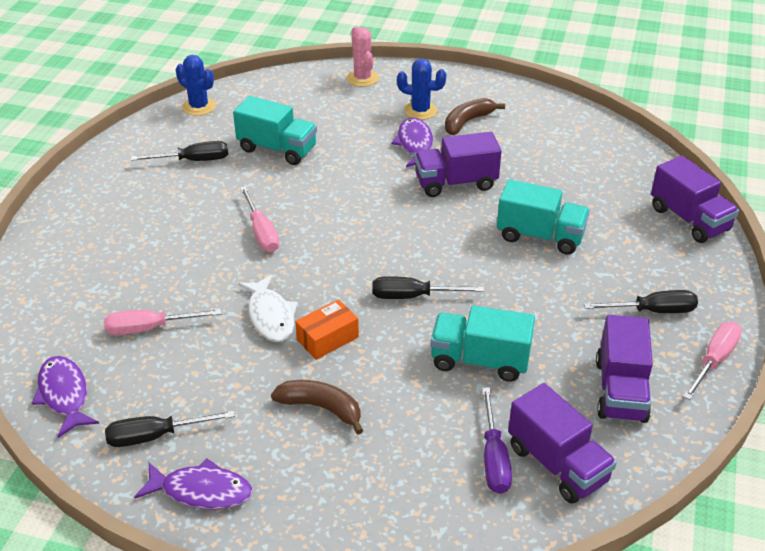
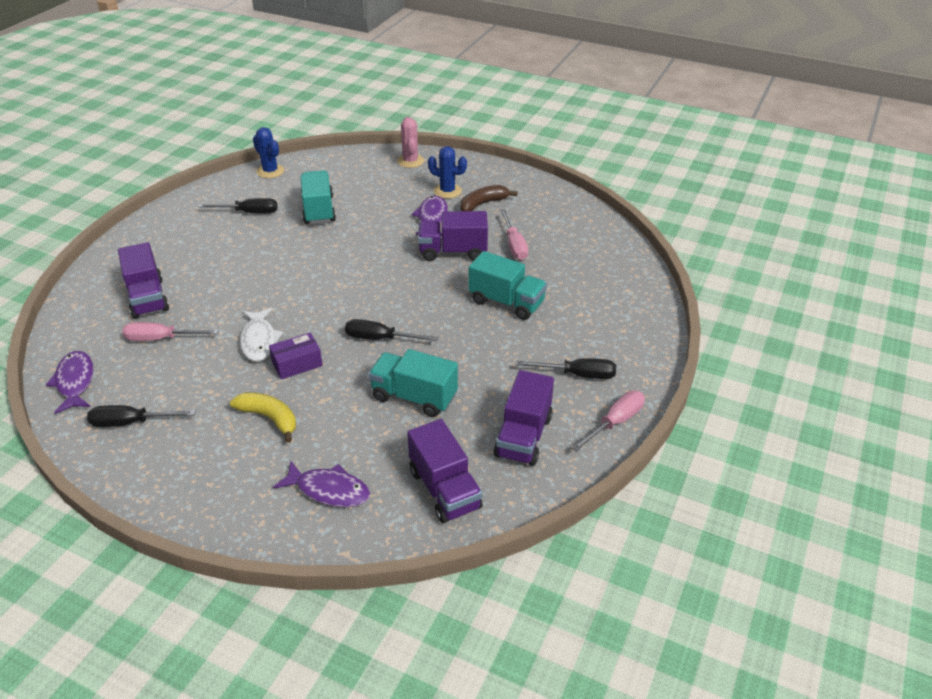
camera: 10 degrees right, 0 degrees up
(201, 491) = (148, 470): purple fish -> purple fish (329, 490)
(261, 232) = (279, 274): pink screwdriver -> pink screwdriver (514, 245)
(277, 149) = (318, 210): turquoise truck -> turquoise truck turned 135 degrees counterclockwise
(321, 408) = (269, 418): brown banana -> yellow banana
(327, 338) = (297, 364): orange box -> purple box
(494, 458) = (393, 477): purple screwdriver -> none
(689, 219) = (641, 303): purple truck -> purple truck (148, 298)

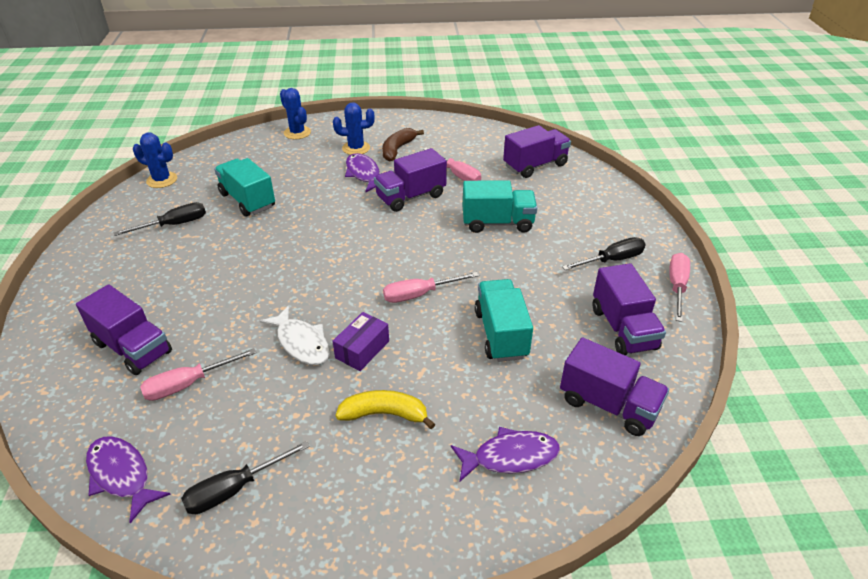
camera: 30 degrees left, 0 degrees up
(380, 339) = (420, 294): black screwdriver -> pink screwdriver
(410, 161) = (297, 133): pink cactus -> blue cactus
(414, 397) = (501, 334): turquoise truck -> turquoise truck turned 90 degrees clockwise
(598, 260) = (535, 165): none -> purple truck

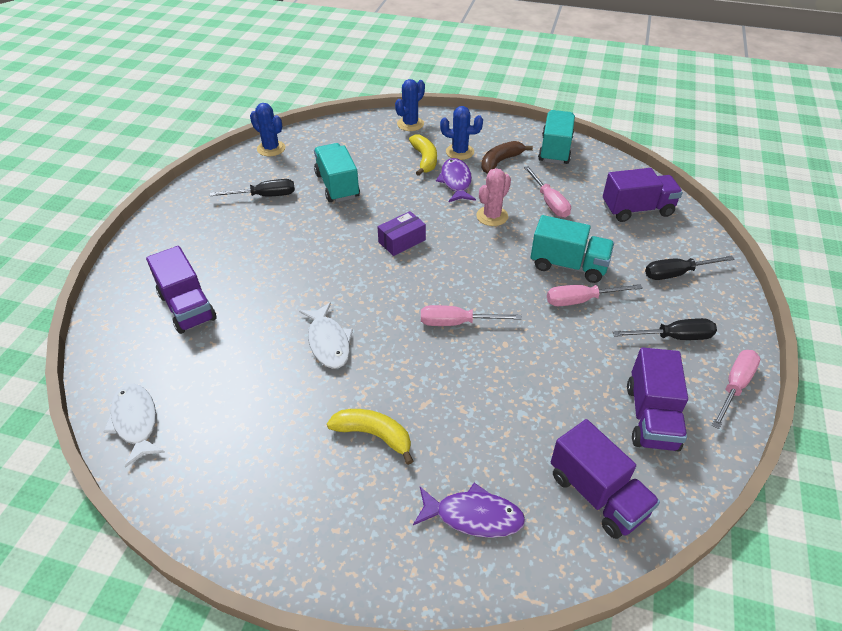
camera: 20 degrees right, 5 degrees up
(121, 475) = (136, 422): purple fish -> white fish
(188, 384) = (218, 354): pink screwdriver -> pink screwdriver (581, 300)
(235, 489) = (218, 464): black screwdriver -> black screwdriver (677, 273)
(297, 133) = (410, 124): blue cactus -> blue cactus turned 60 degrees clockwise
(325, 161) = (424, 159): none -> yellow banana
(362, 349) = (380, 364): purple box -> purple box (402, 241)
(411, 197) = (492, 216): purple truck -> pink cactus
(501, 334) = (519, 386): turquoise truck -> turquoise truck (555, 150)

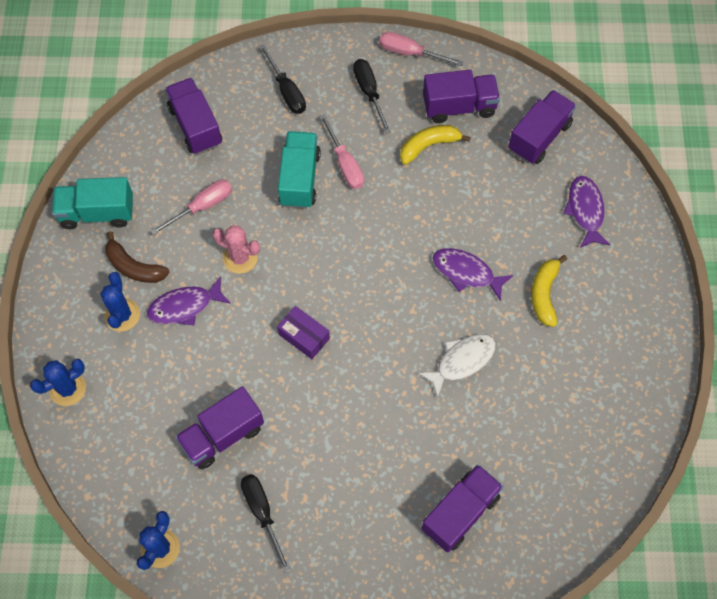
camera: 105 degrees left, 20 degrees up
(136, 422) = (600, 488): white fish -> none
(337, 186) = (222, 435): turquoise truck -> purple truck
(410, 124) = (67, 389): blue cactus -> blue cactus turned 60 degrees counterclockwise
(424, 159) = (147, 351): yellow banana -> yellow banana (428, 146)
(425, 369) = (466, 272): none -> purple fish
(457, 323) = (404, 259): pink screwdriver -> none

